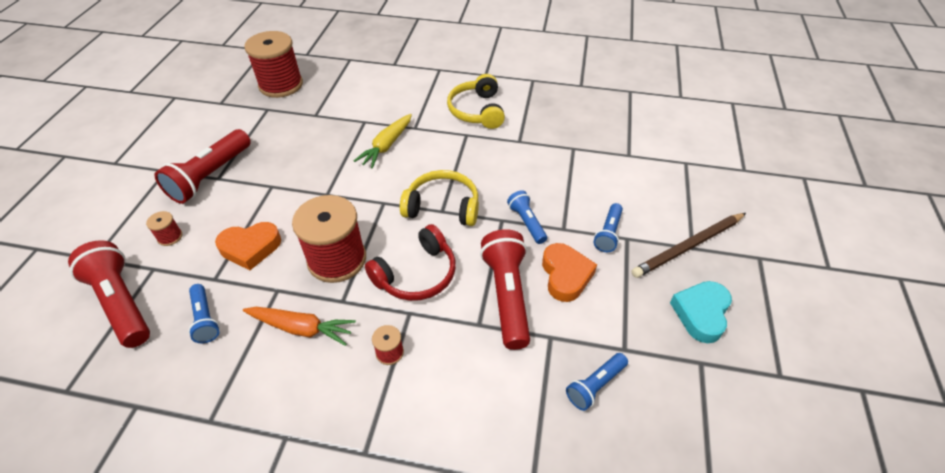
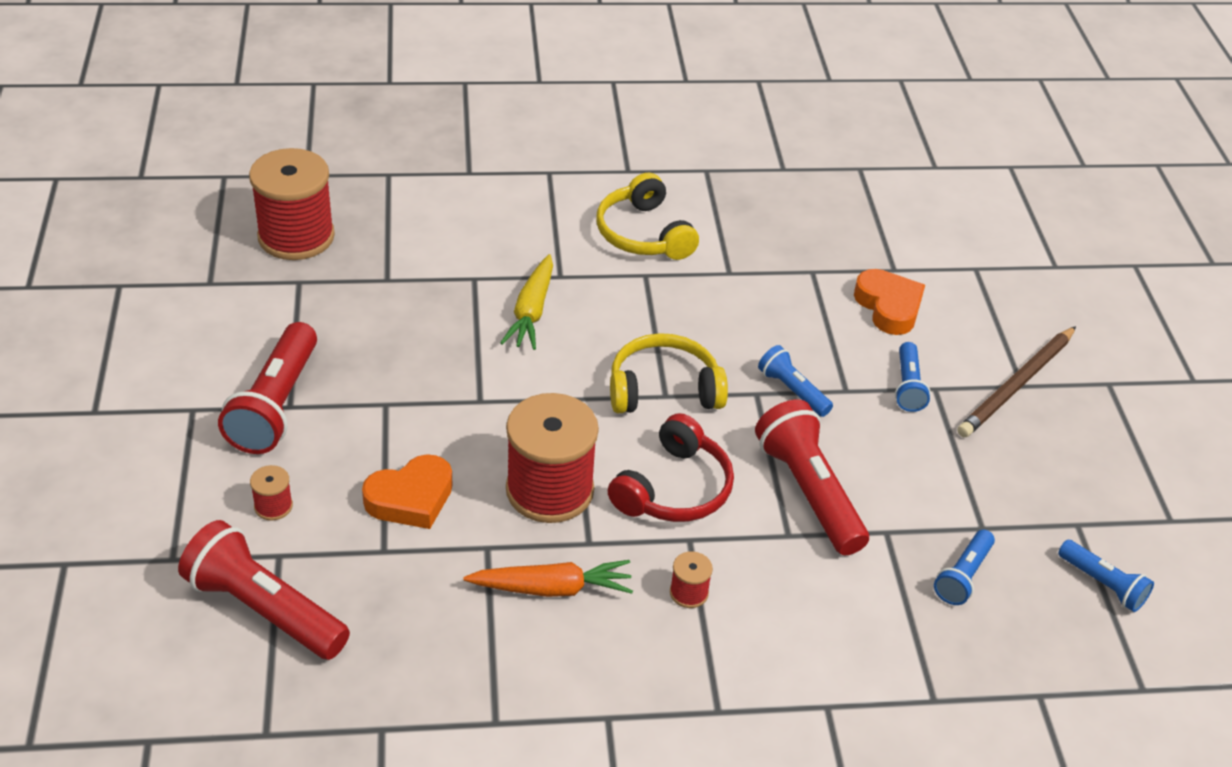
camera: 20 degrees left, 5 degrees down
(205, 319) = (406, 605): blue flashlight -> blue flashlight (1102, 584)
(565, 275) = (874, 452): orange heart -> orange heart (888, 307)
(701, 313) = (1059, 466): turquoise heart -> none

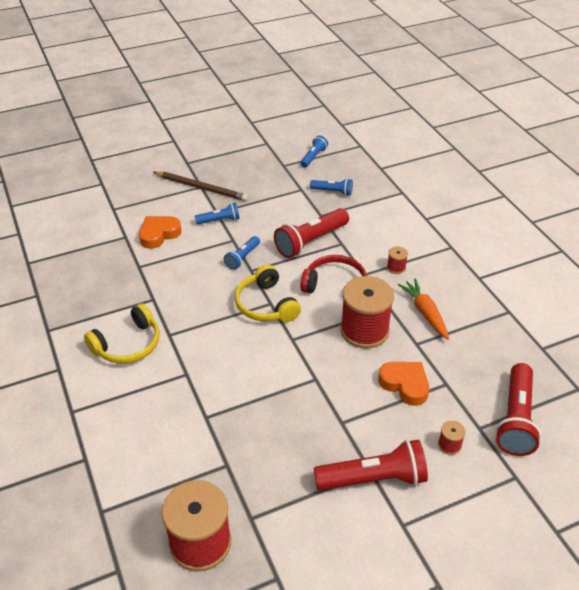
camera: 105 degrees left, 0 degrees up
(531, 311) = (226, 378): yellow carrot -> none

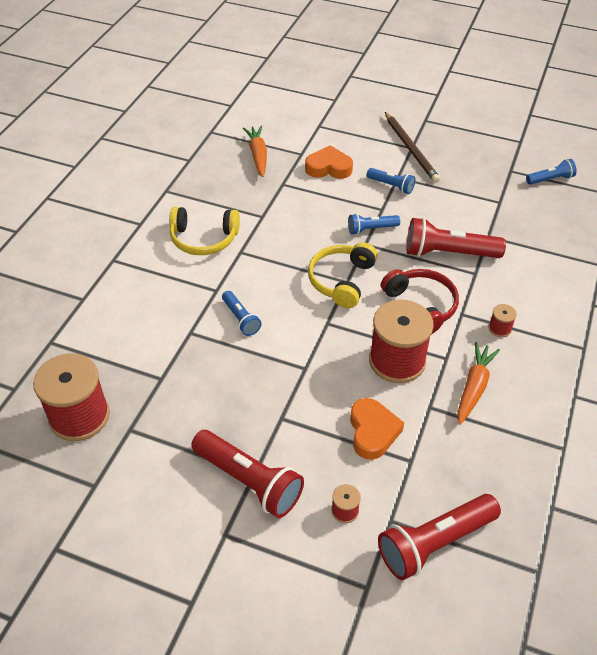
camera: 45 degrees right, 5 degrees up
(92, 257) = (258, 155): none -> orange carrot
(332, 192) = (528, 222): blue flashlight -> blue flashlight (241, 319)

